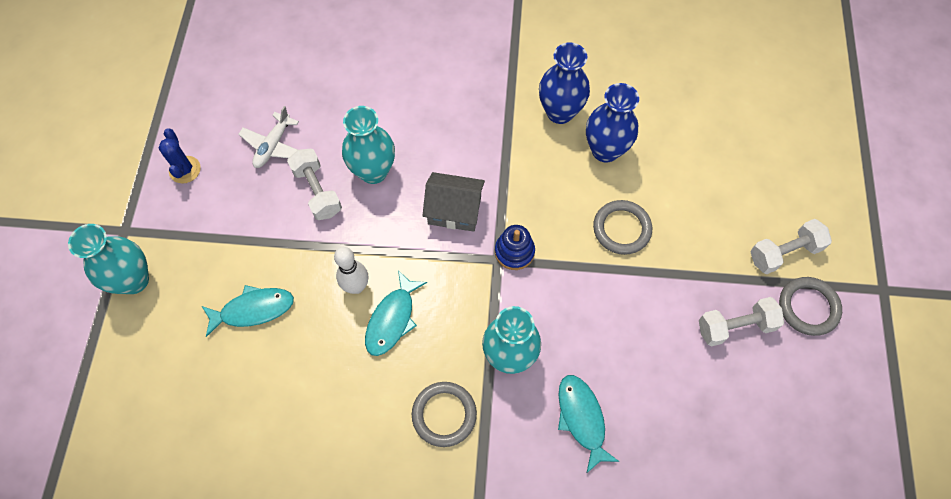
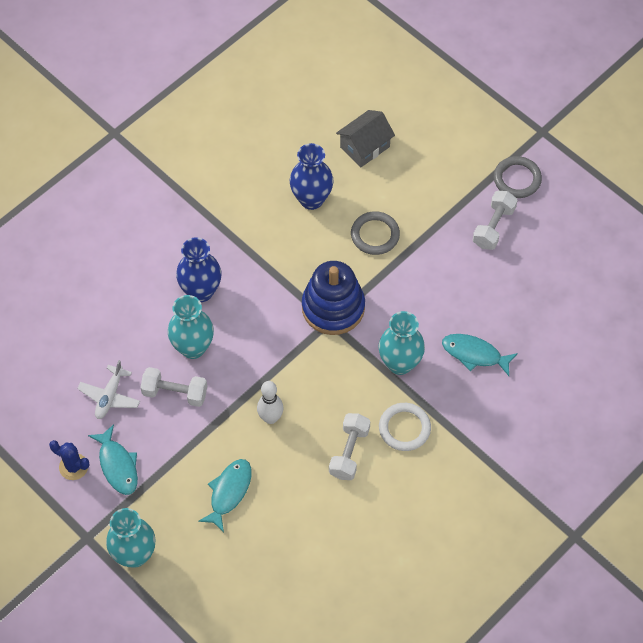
camera: 50 degrees left, 5 degrees down
(273, 146) = (110, 396): white plane -> white plane turned 45 degrees clockwise
(392, 319) = (314, 413): turquoise fish -> turquoise fish (117, 465)
(444, 415) = (404, 428): grey ring -> white ring
(454, 210) = (270, 320): grey house -> grey house (365, 147)
(514, 252) = (333, 307): blue stacking toy -> blue stacking toy, size x1.87
(560, 112) = (257, 203): blue vase -> blue vase (201, 291)
(784, 252) = (473, 161): white dumbbell -> white dumbbell (349, 452)

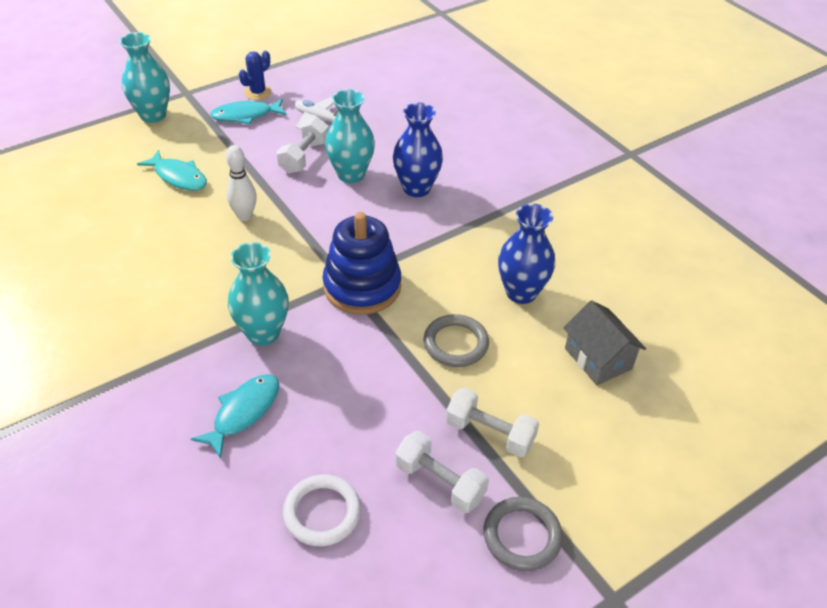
camera: 100 degrees right, 15 degrees down
(349, 452) = (172, 269): white dumbbell -> white dumbbell (490, 433)
(404, 428) = (176, 321): white ring -> white ring (322, 512)

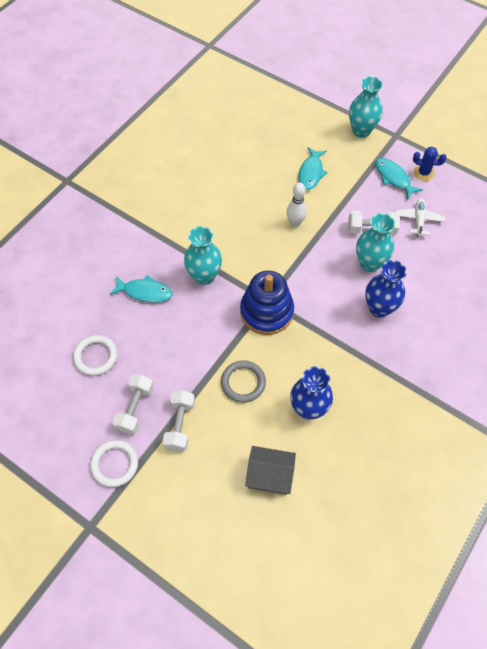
camera: 70 degrees right, 15 degrees up
(522, 536) = (115, 464): grey ring -> white ring
(598, 358) = (269, 475): grey house -> grey house turned 60 degrees clockwise

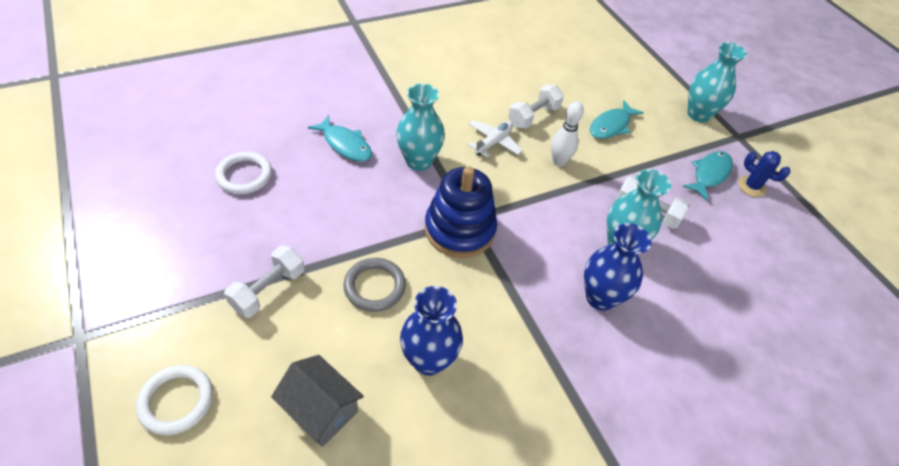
camera: 25 degrees right, 10 degrees down
(115, 464) = (165, 288): white ring -> white ring (176, 401)
(135, 408) = (237, 246): white dumbbell -> white dumbbell (533, 116)
(393, 178) = (709, 174): turquoise fish -> turquoise fish turned 45 degrees clockwise
(418, 220) = (714, 230): white plane -> white plane (493, 142)

